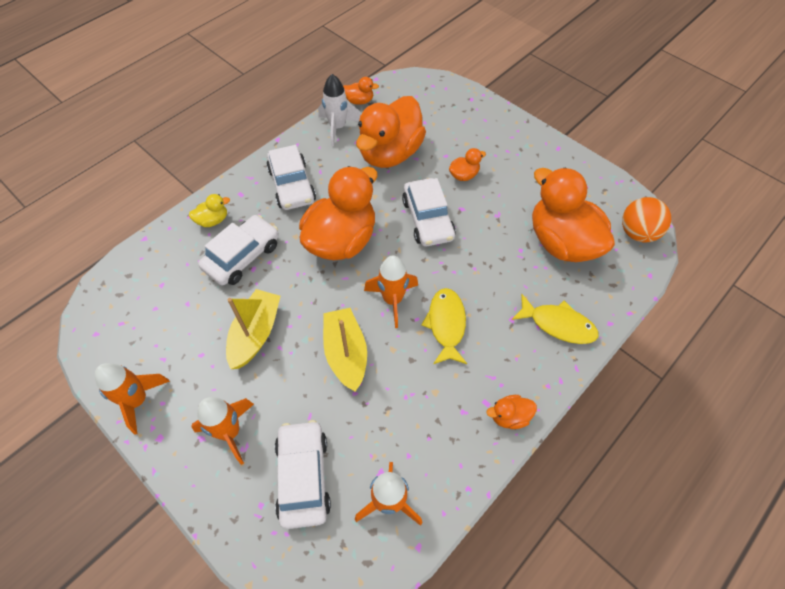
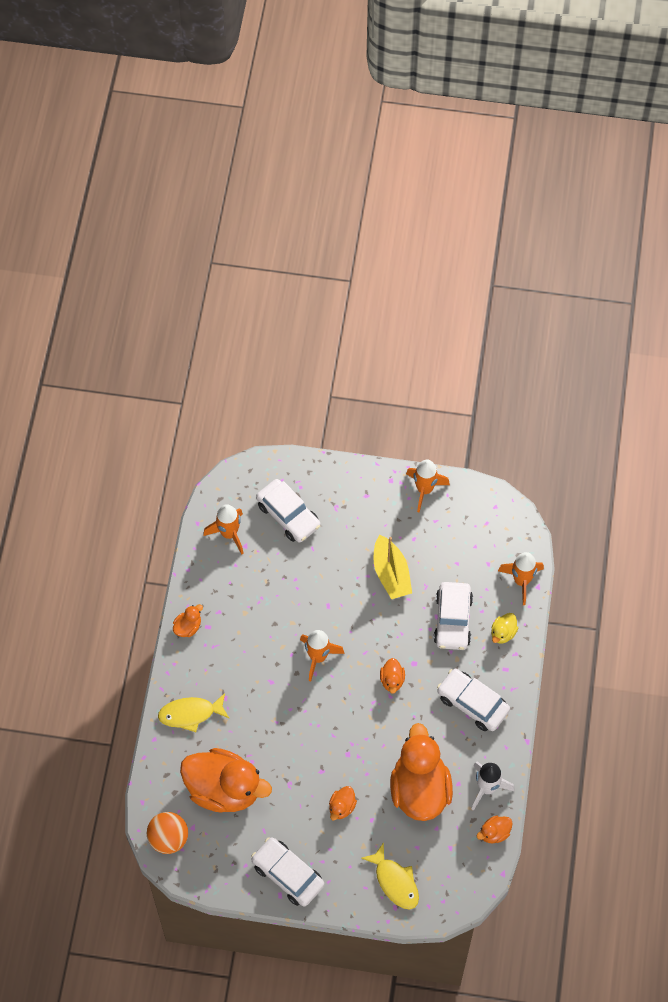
camera: 145 degrees right, 5 degrees up
(230, 432) = (352, 509): orange rocket -> orange rocket (521, 581)
(341, 240) = (392, 680): orange duck -> orange duck, size x0.42
(346, 353) = (320, 600): yellow boat -> none
(427, 219) = (341, 742): white car -> white car (288, 874)
(446, 324) = (268, 663): yellow fish -> yellow fish (395, 881)

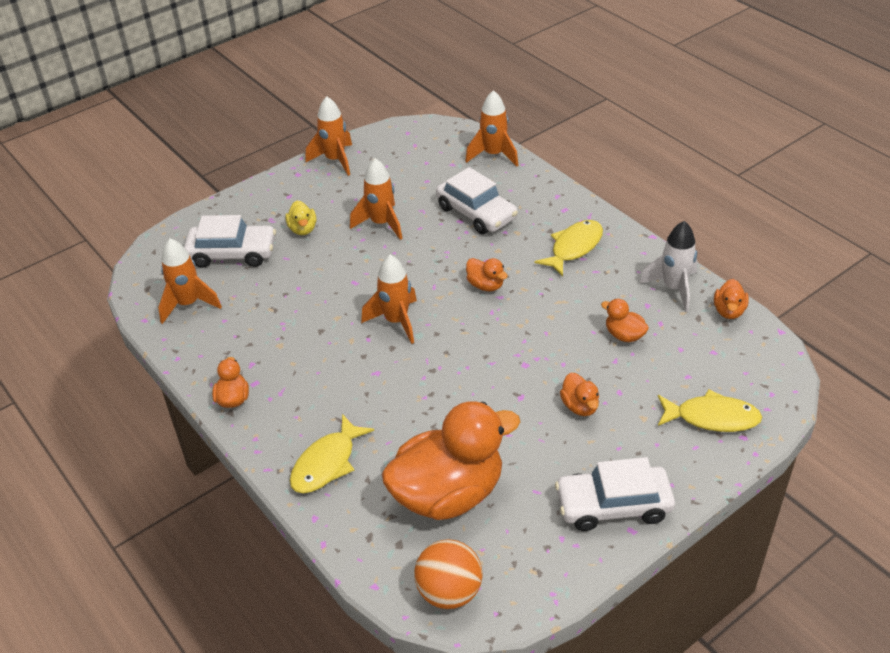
camera: 45 degrees left, 20 degrees down
(391, 574) = (381, 224): yellow boat -> orange rocket
(419, 789) = (624, 335): orange duck -> orange duck, size x0.42
(472, 703) = (574, 247): white car -> yellow fish
(503, 633) = (528, 191): yellow duck -> yellow duck (303, 229)

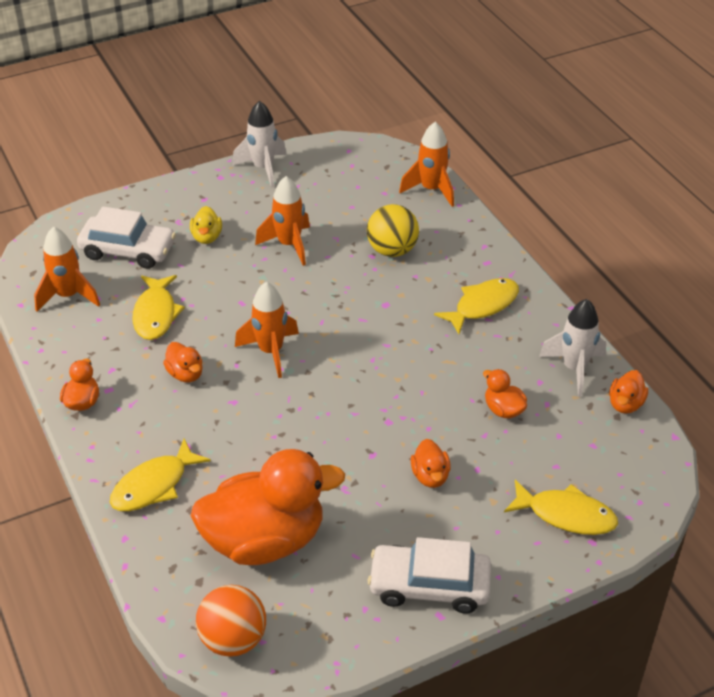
camera: 10 degrees right, 0 degrees up
(277, 306) = (156, 314): none -> yellow fish
(335, 160) = (263, 168): orange rocket -> white rocket
(476, 213) = (392, 250): white car -> yellow ball
(485, 285) = (375, 330): orange duck -> orange duck (185, 374)

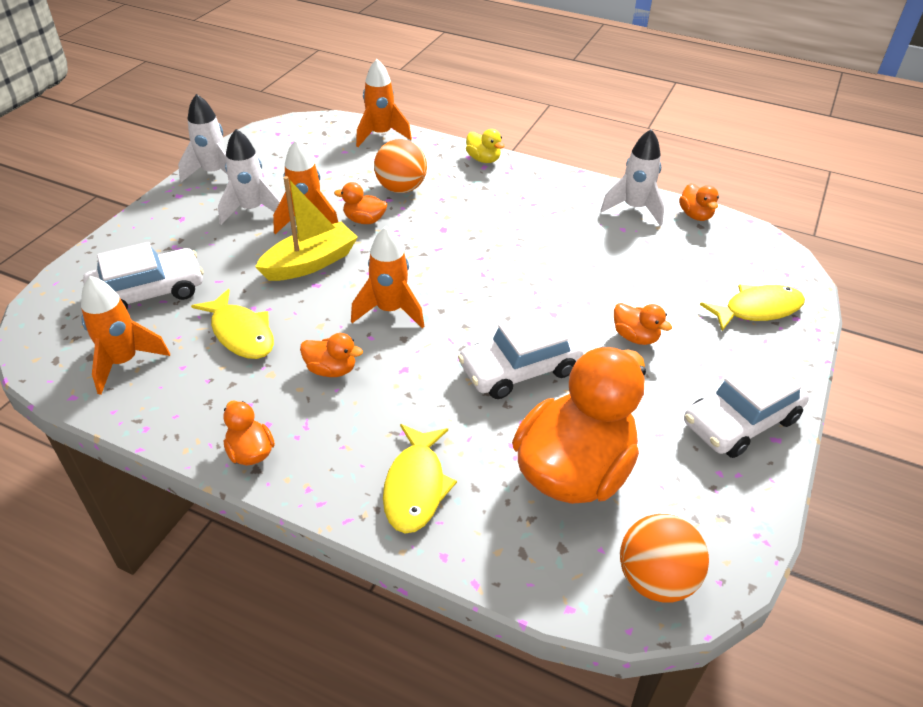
camera: 40 degrees left, 0 degrees up
(207, 237) = (220, 247): yellow duck -> yellow duck (483, 159)
(255, 283) = (310, 263): none -> yellow boat
(258, 215) = (251, 210): none -> white rocket
(312, 448) = (519, 369): none -> white car
(392, 250) = (401, 188): yellow ball -> orange ball
(482, 306) = (518, 196): yellow fish -> none
(503, 410) = (624, 260): orange duck -> orange duck (364, 220)

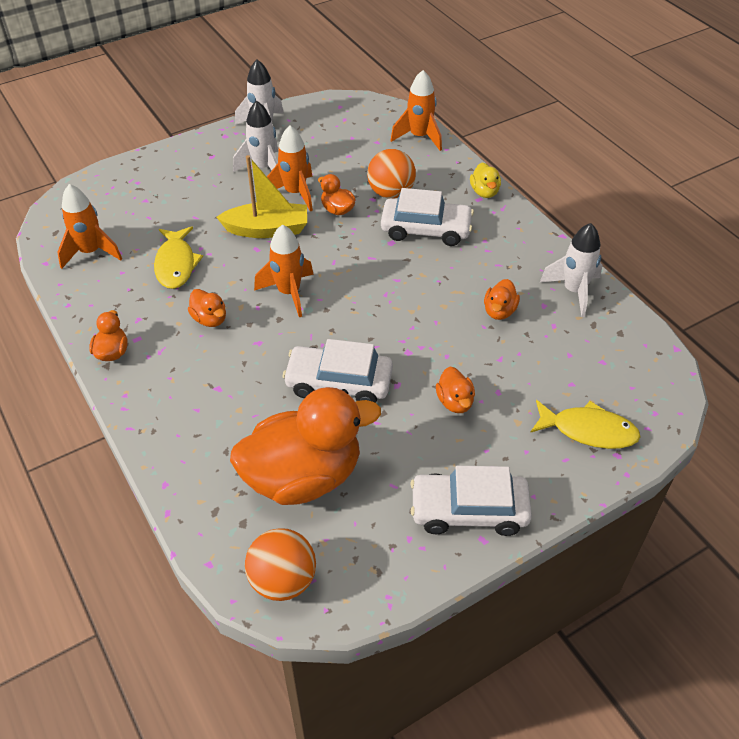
camera: 35 degrees right, 5 degrees up
(148, 292) = (144, 207): white car -> white car (426, 229)
(415, 486) = (189, 429): yellow fish -> none
(695, 215) = (626, 321): orange duck -> orange duck (499, 311)

